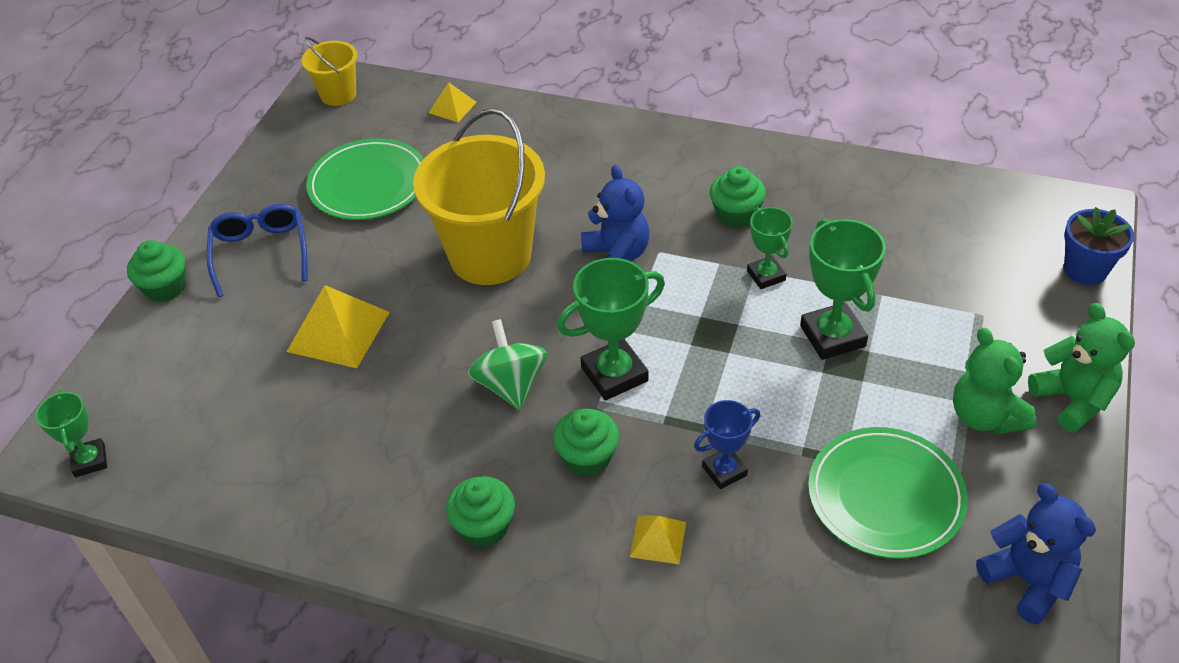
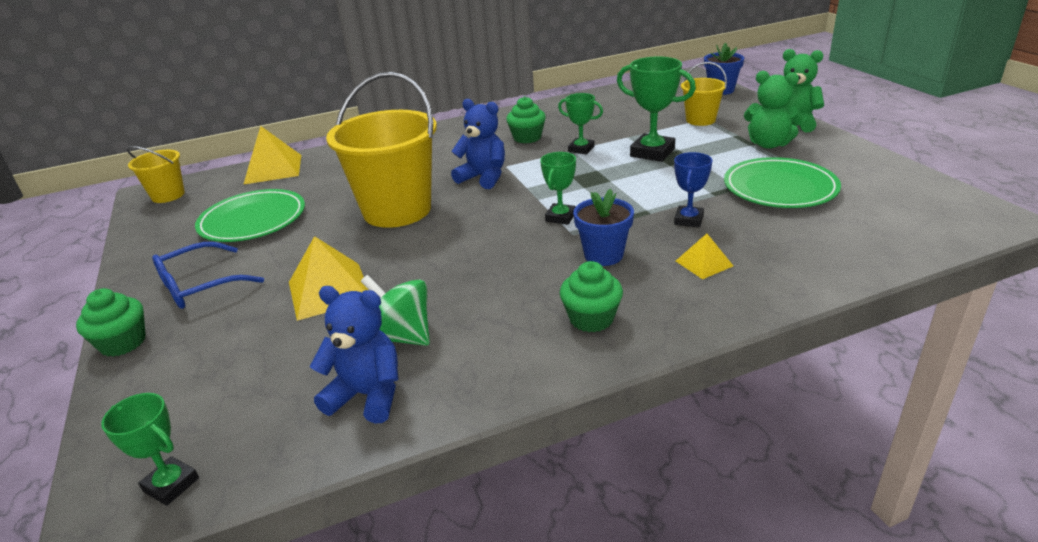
camera: 40 degrees left, 15 degrees down
(261, 253) = (200, 286): blue glasses -> blue glasses turned 75 degrees counterclockwise
(452, 107) = (273, 169): yellow pyramid -> yellow pyramid, size x1.82
(510, 385) = (501, 252): green spinning top -> green spinning top (401, 336)
(587, 457) = (603, 255): green cupcake -> blue flower pot
(614, 374) = (560, 217): green trophy -> green trophy, size x0.61
(970, 314) = (700, 120): none -> yellow bucket
(1027, 580) = (890, 180): blue teddy bear -> blue teddy bear (367, 395)

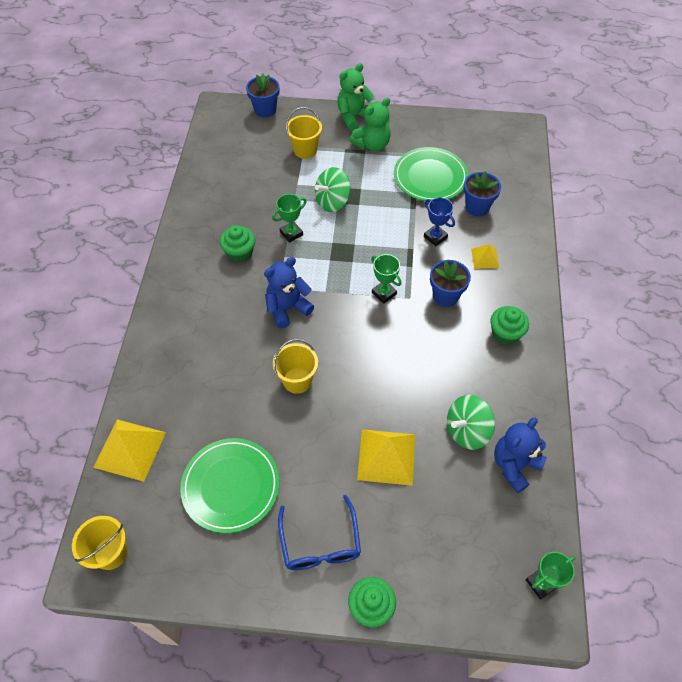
camera: 65 degrees left, 25 degrees up
(397, 210) = (297, 380): yellow bucket -> yellow bucket, size x0.50
(652, 152) = (332, 202): green trophy -> green spinning top
(784, 231) = (477, 207): none -> blue flower pot

